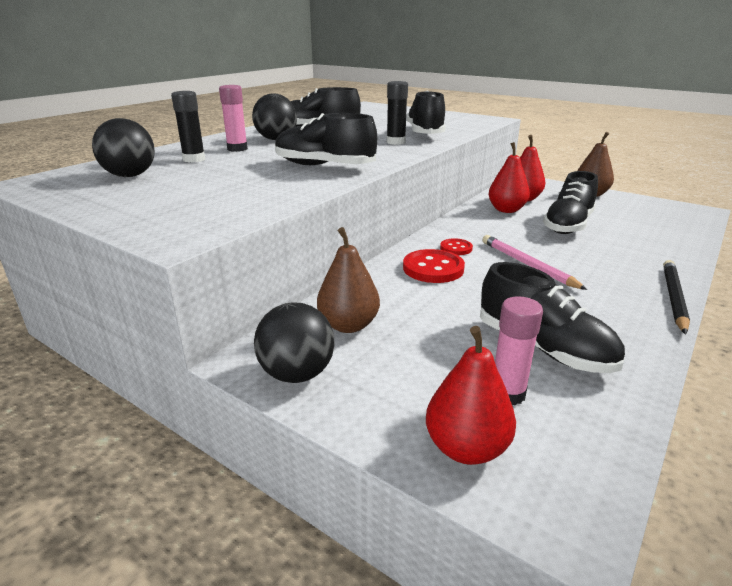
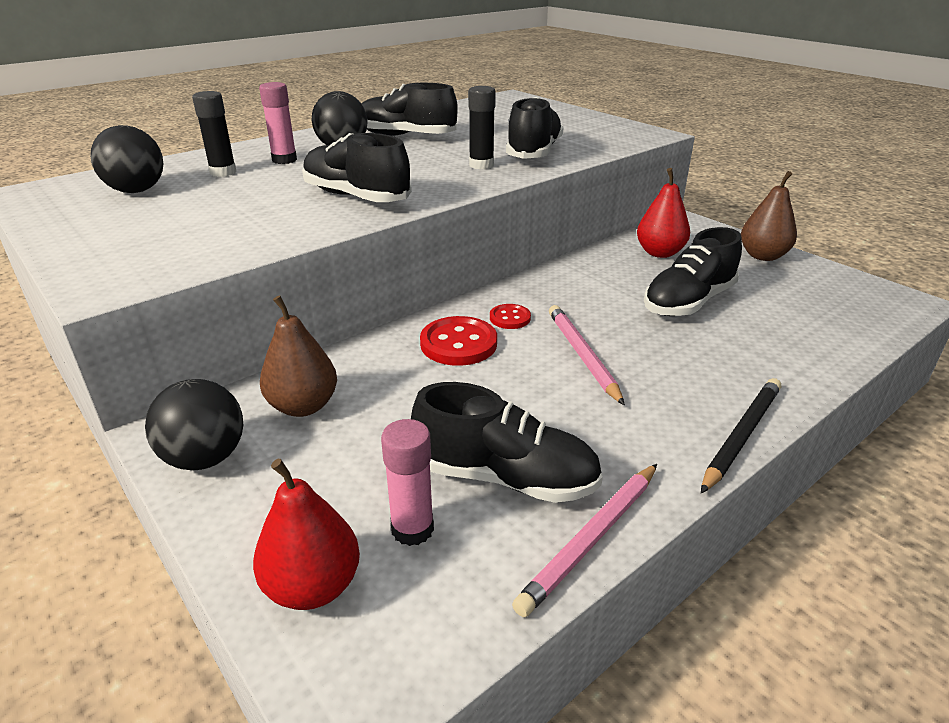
camera: 15 degrees right, 5 degrees up
(506, 210) = (622, 268): red pear -> none
(543, 348) = (505, 477): black shoe -> black shoe turned 45 degrees counterclockwise
(638, 376) = (591, 539): none -> pink pencil

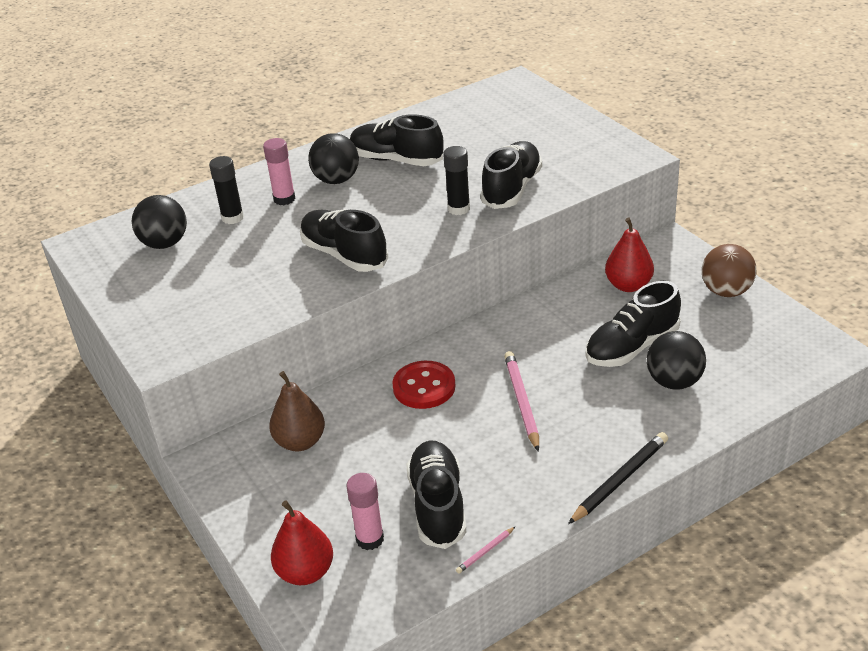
camera: 10 degrees right, 5 degrees up
(205, 458) = (233, 481): black ball -> black ball (674, 381)
(505, 477) = (438, 505): black shoe -> black shoe turned 120 degrees counterclockwise
(510, 318) = (471, 361): red button -> none
(591, 539) = (485, 552): pink pencil -> pink pencil, size x0.49
(762, 256) = (726, 291): brown pear -> brown ball

